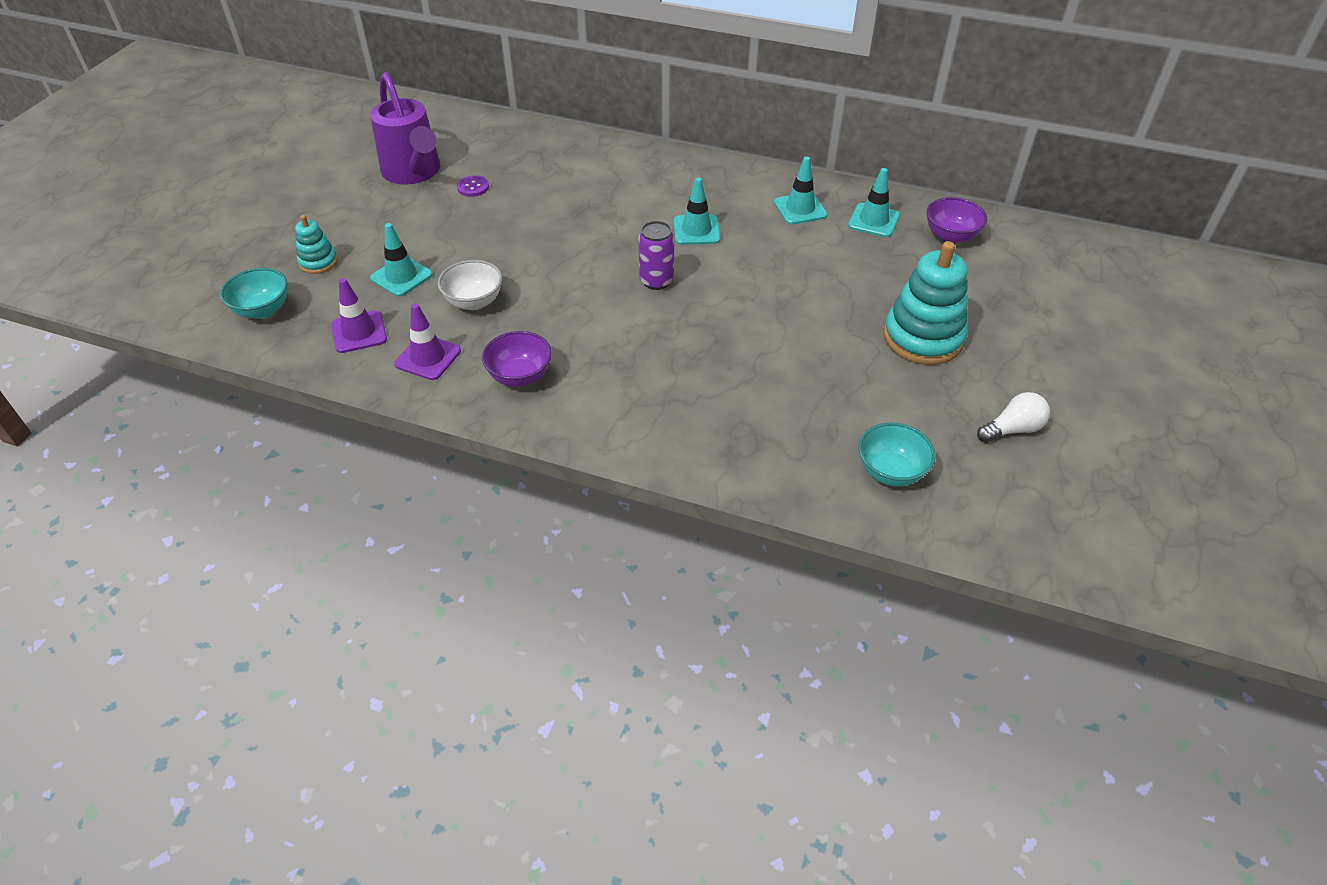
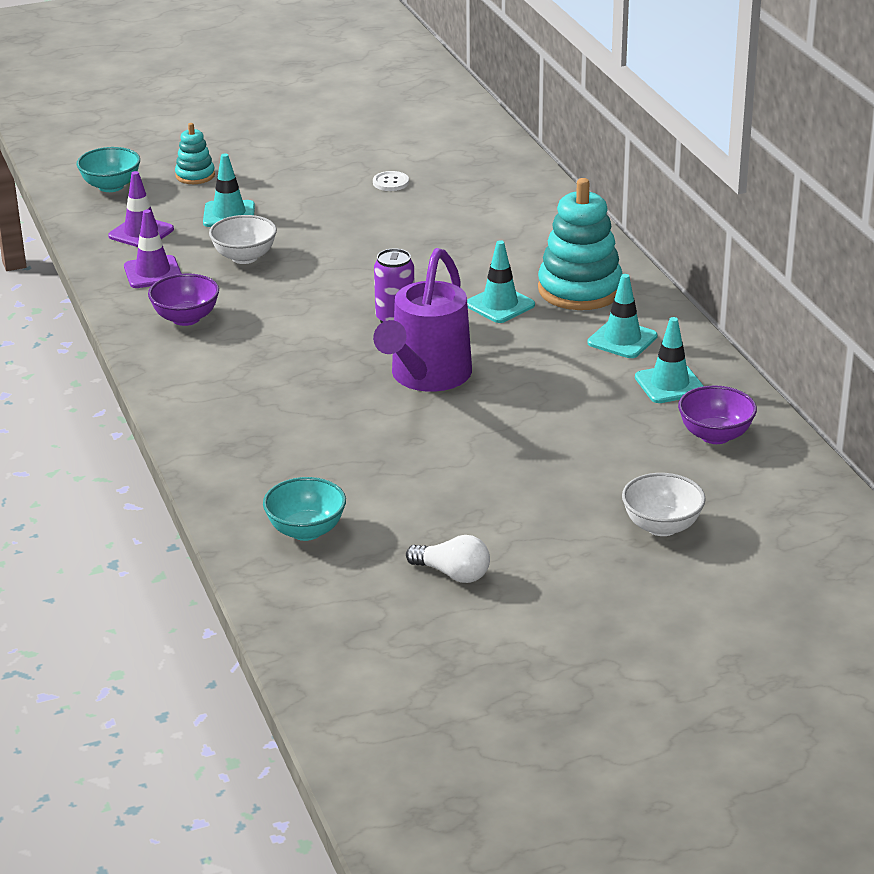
camera: 50 degrees right, 15 degrees down
(414, 173) = (367, 150): purple watering can -> purple watering can (426, 377)
(473, 187) = (390, 182): purple button -> white button
(923, 338) = (519, 480): turquoise stacking toy -> turquoise stacking toy (580, 290)
(1034, 311) = (661, 526): none -> white bowl

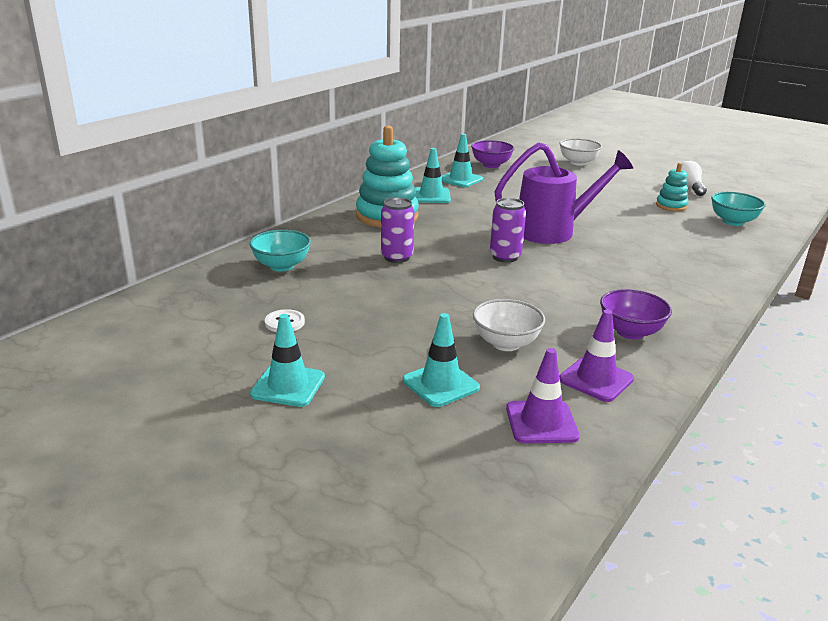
camera: 125 degrees left, 5 degrees down
(111, 186) = (471, 504): turquoise bowl -> turquoise bowl (281, 266)
(195, 175) = (377, 447): turquoise stacking toy -> turquoise stacking toy (671, 206)
(461, 262) = (396, 257): none -> purple can
(500, 305) = (438, 232): turquoise traffic cone -> turquoise traffic cone (288, 385)

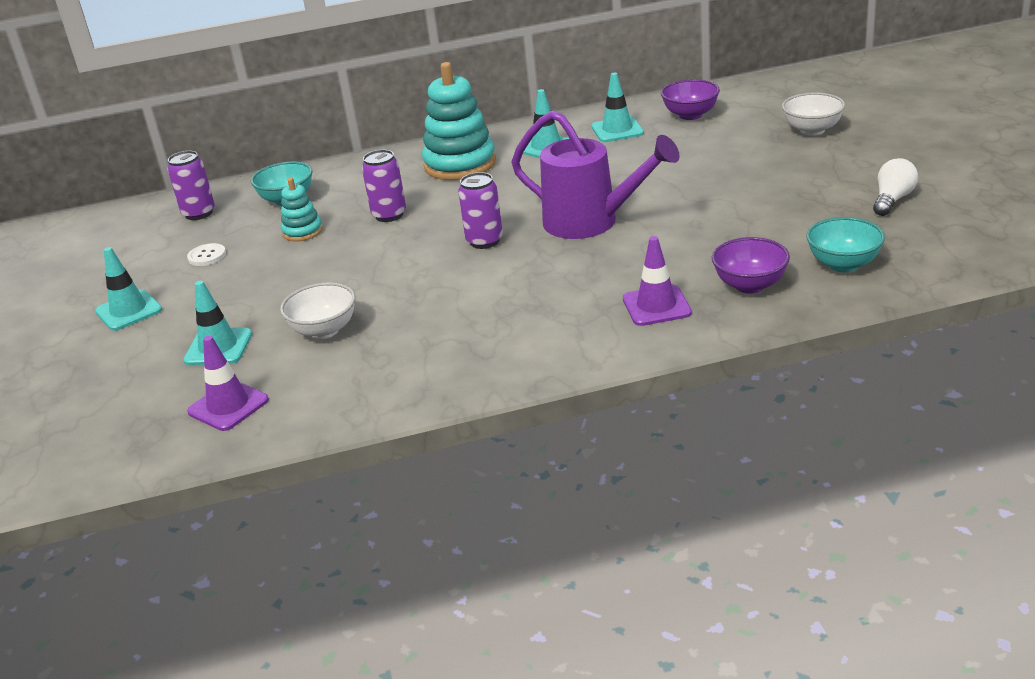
camera: 45 degrees right, 5 degrees up
(208, 294) = (199, 213): none -> purple can
(596, 379) = (332, 389): purple traffic cone -> purple traffic cone (656, 306)
(630, 332) = (445, 357): purple bowl -> purple bowl (750, 285)
(671, 206) = (806, 221): turquoise stacking toy -> turquoise stacking toy (302, 231)

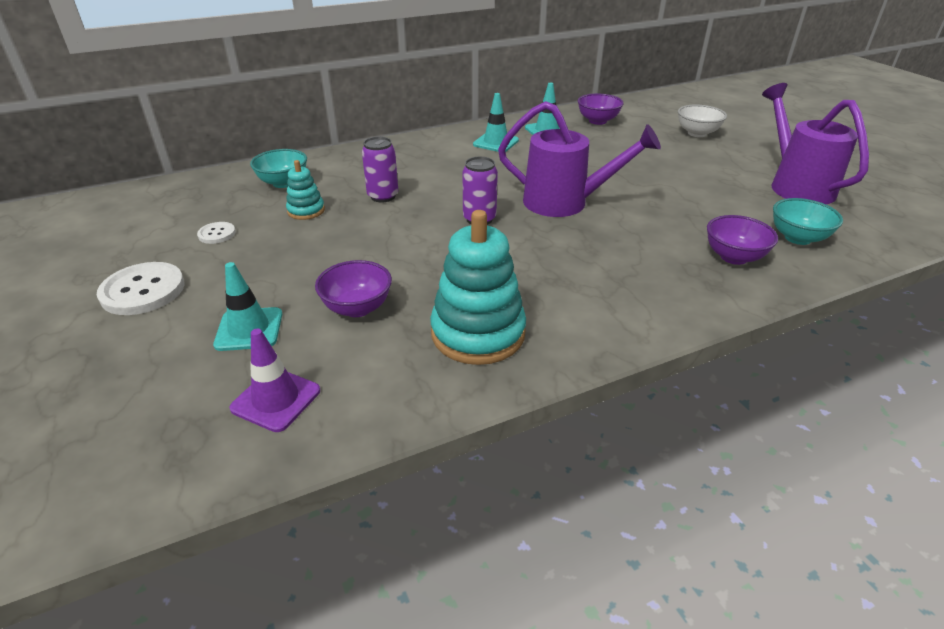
camera: 15 degrees left, 5 degrees up
(129, 311) = (143, 290): turquoise traffic cone -> white button
(199, 213) = (201, 194): purple can -> none
(324, 330) = (357, 308): white bowl -> purple bowl
(460, 164) = (429, 155): turquoise stacking toy -> turquoise stacking toy (478, 333)
(656, 306) = (665, 277): purple traffic cone -> none
(892, 200) = (796, 185): white light bulb -> purple watering can

